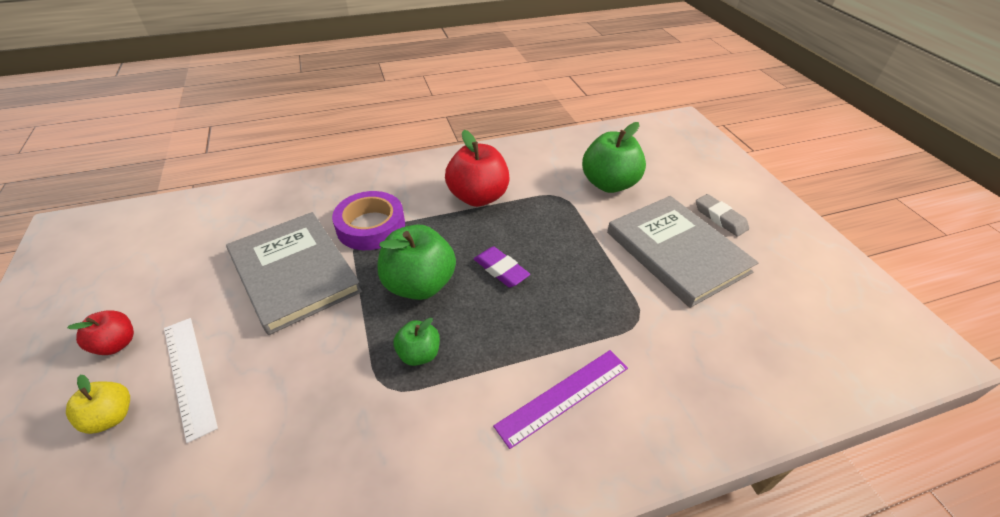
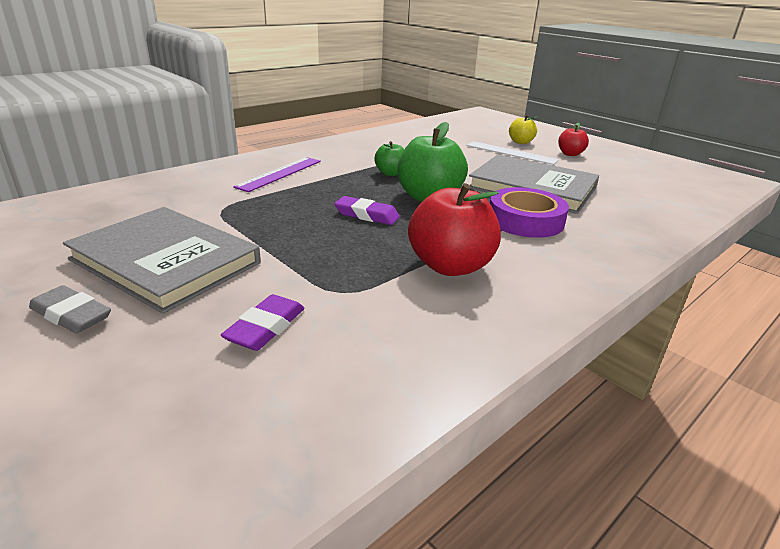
camera: 155 degrees right, 15 degrees down
(609, 184) = (265, 327): green apple -> purple eraser

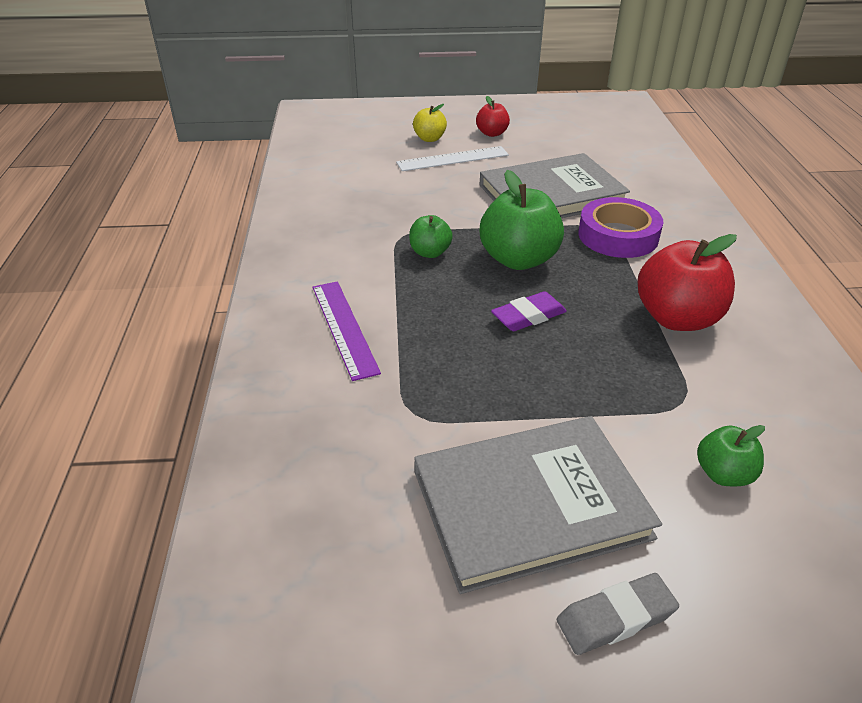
camera: 50 degrees left, 10 degrees up
(265, 327) = (723, 474): purple eraser -> green apple

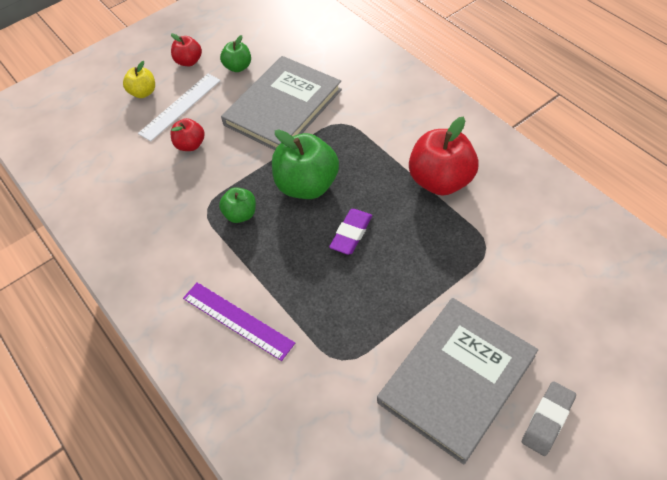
camera: 30 degrees left, 15 degrees up
(434, 187) = (190, 145): none -> red apple
(618, 236) = (356, 124): purple tape -> none
(723, 474) = (539, 288): green apple -> green apple (238, 67)

